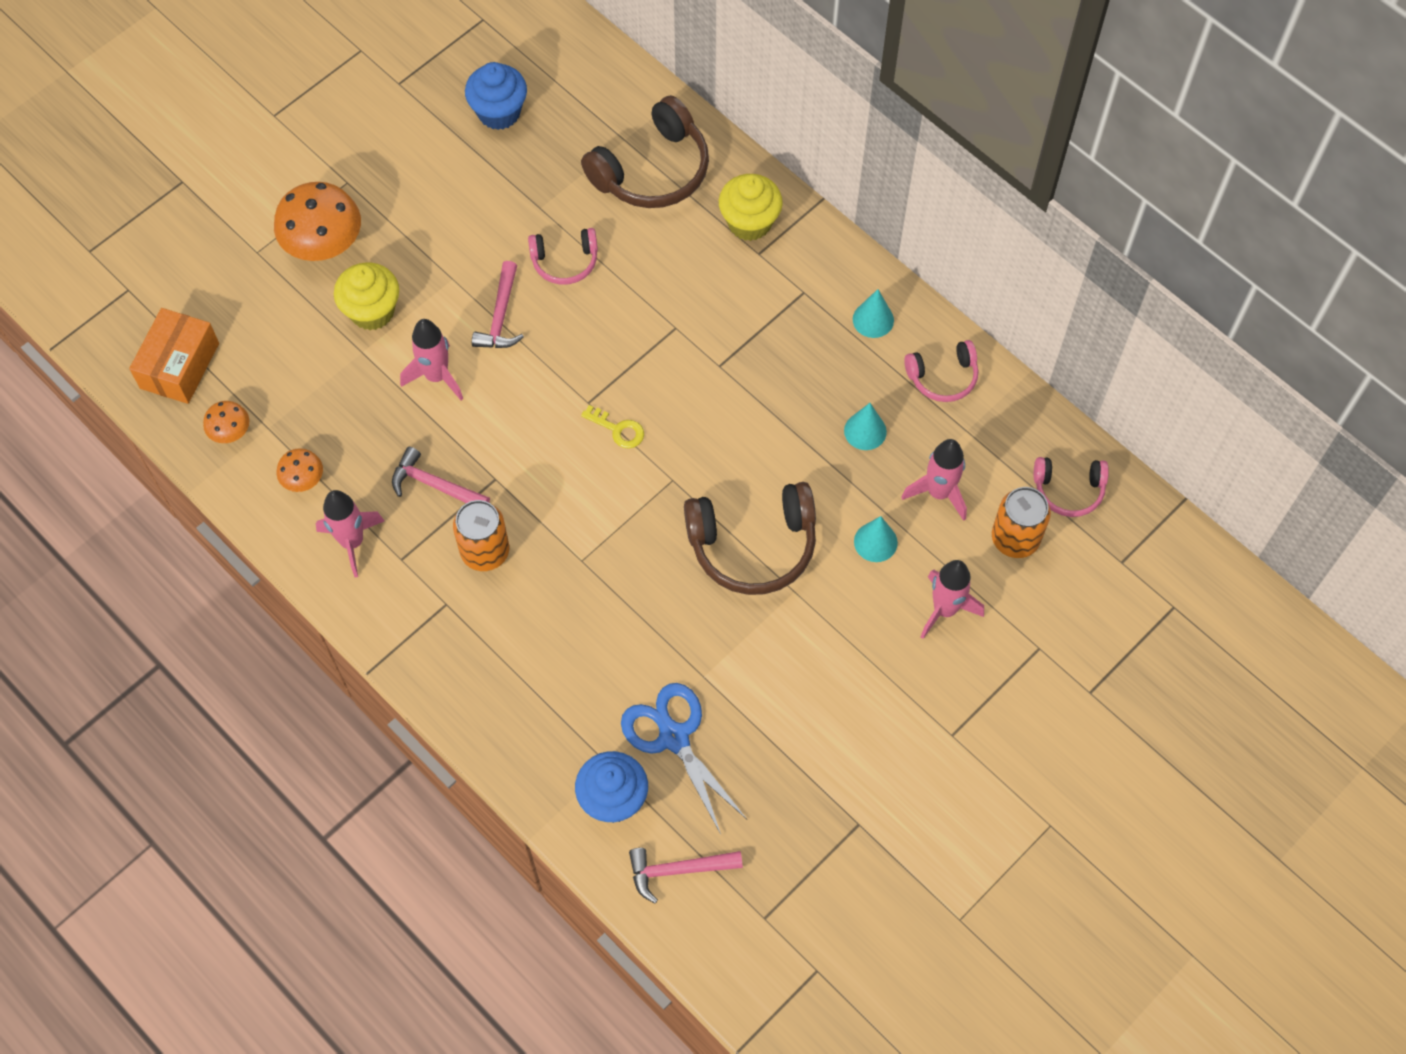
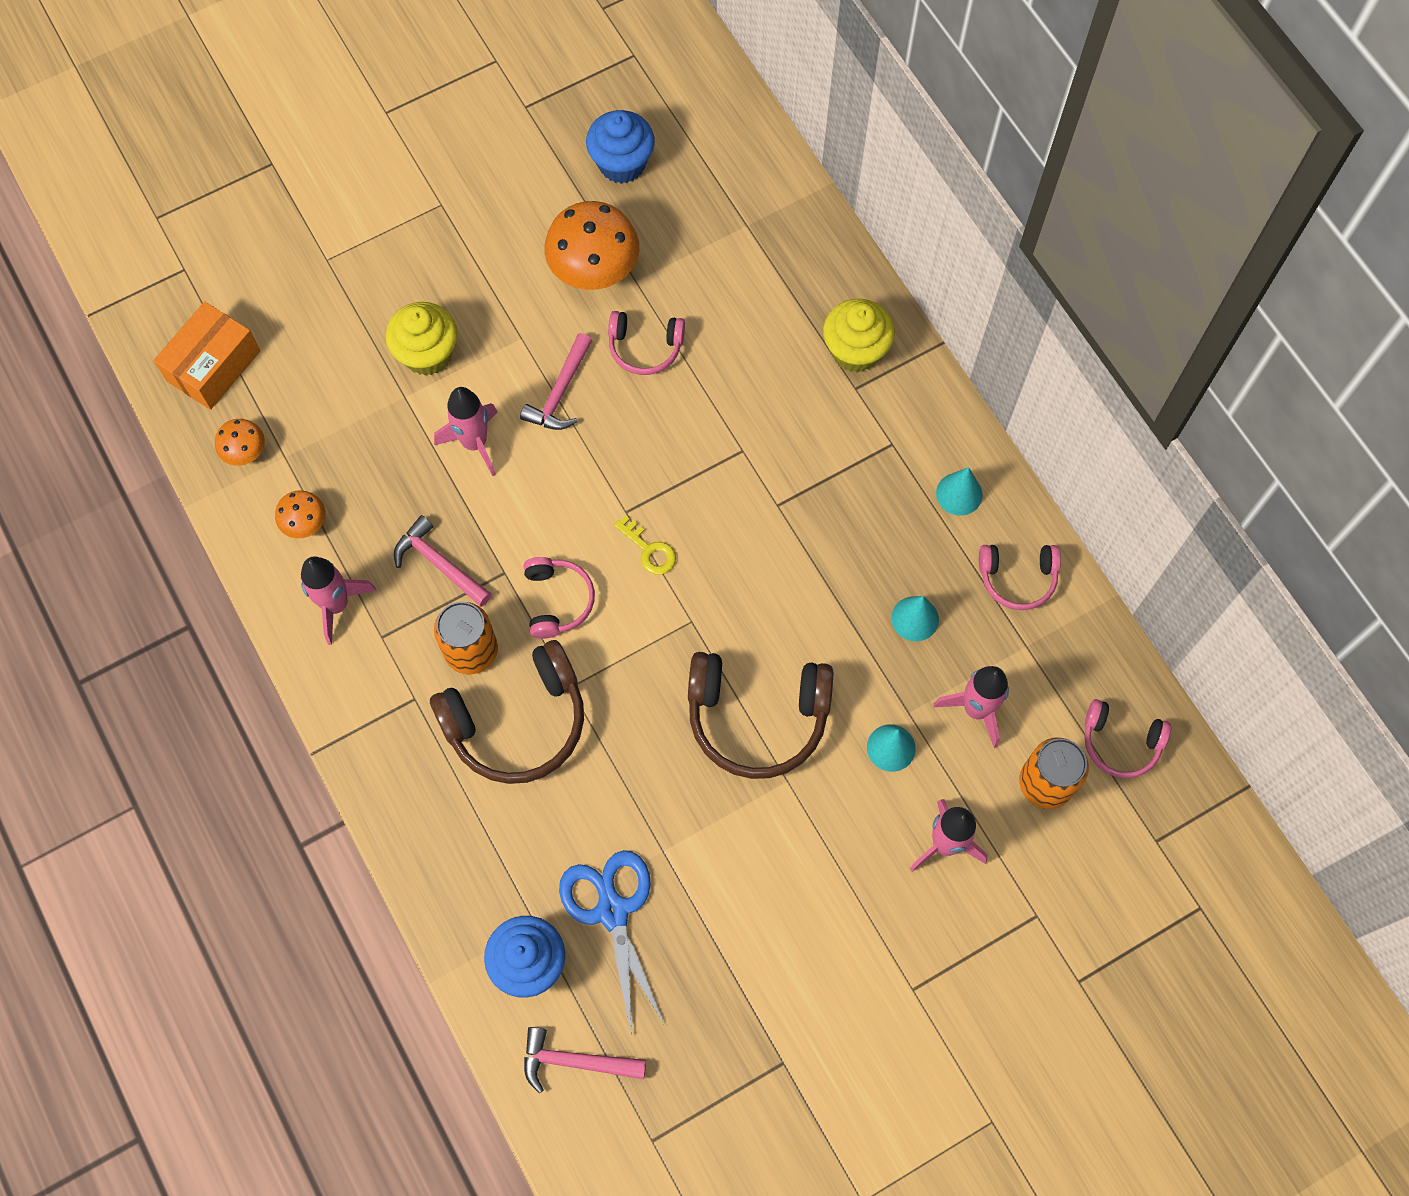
camera: 15 degrees right, 5 degrees up
(324, 245) = (398, 269): orange mushroom -> orange mushroom (594, 270)
(549, 491) = (557, 601): none -> pink headphones
(652, 170) = (767, 267): brown headphones -> brown headphones (517, 722)

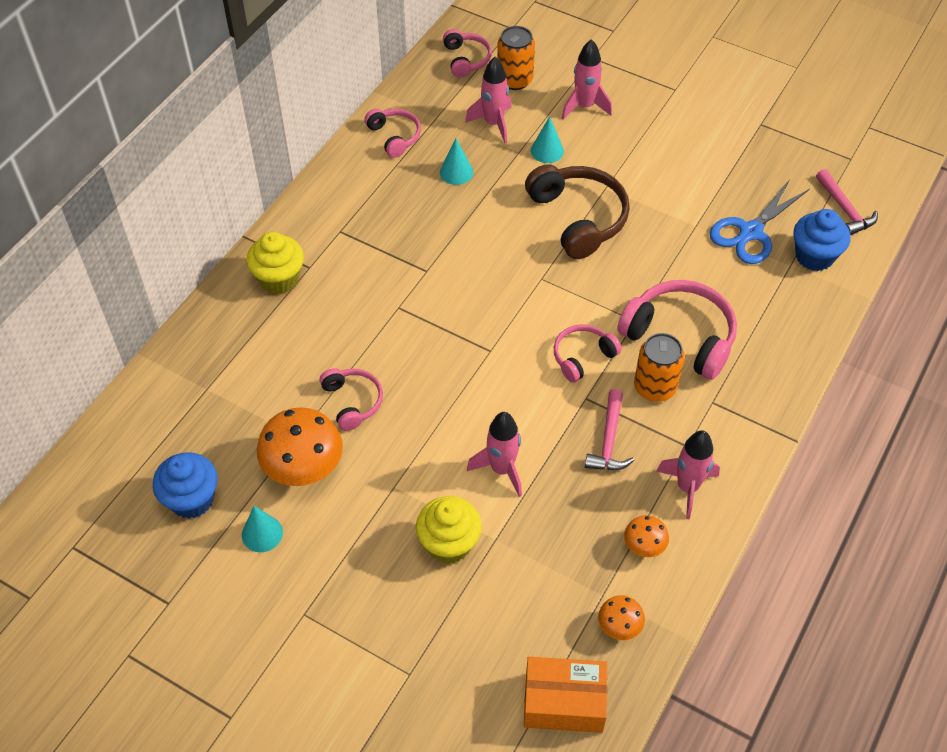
camera: 120 degrees left, 15 degrees down
(517, 722) = (680, 336): brown headphones -> pink headphones
(560, 392) = (424, 436): pink hammer -> none
(649, 550) = (509, 324): yellow key -> none
(959, 494) = (354, 184): turquoise cone -> turquoise cone (262, 533)

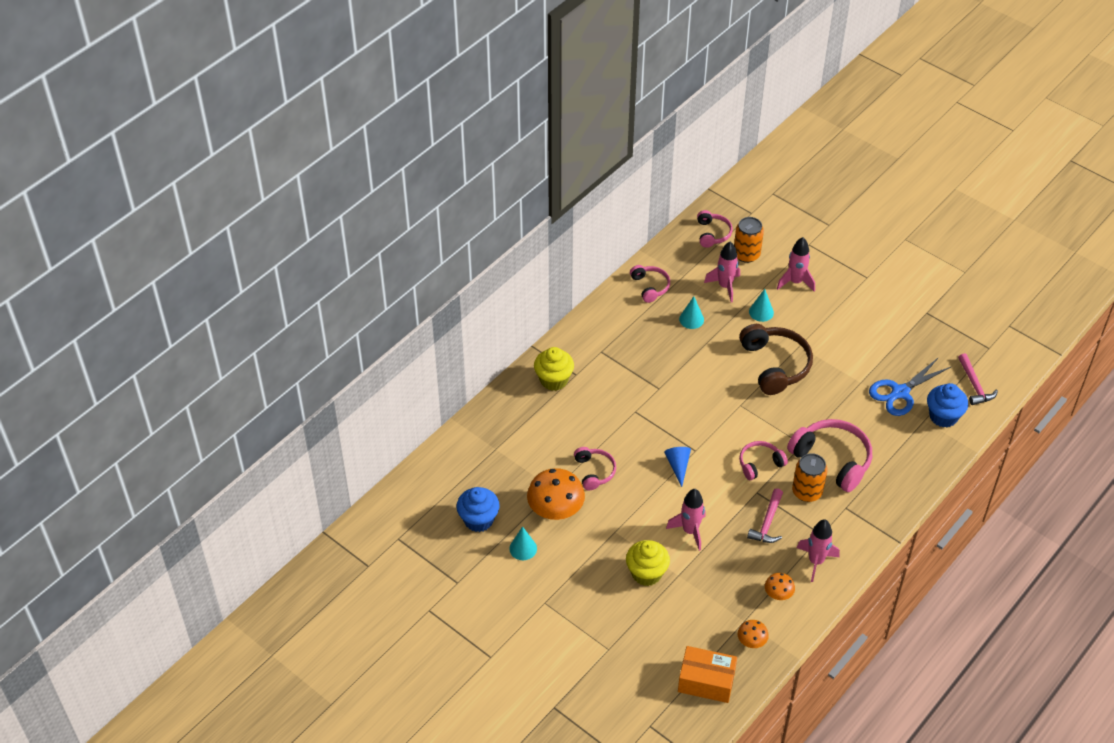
camera: 10 degrees right, 5 degrees down
(470, 376) = (678, 466): none -> blue cone

